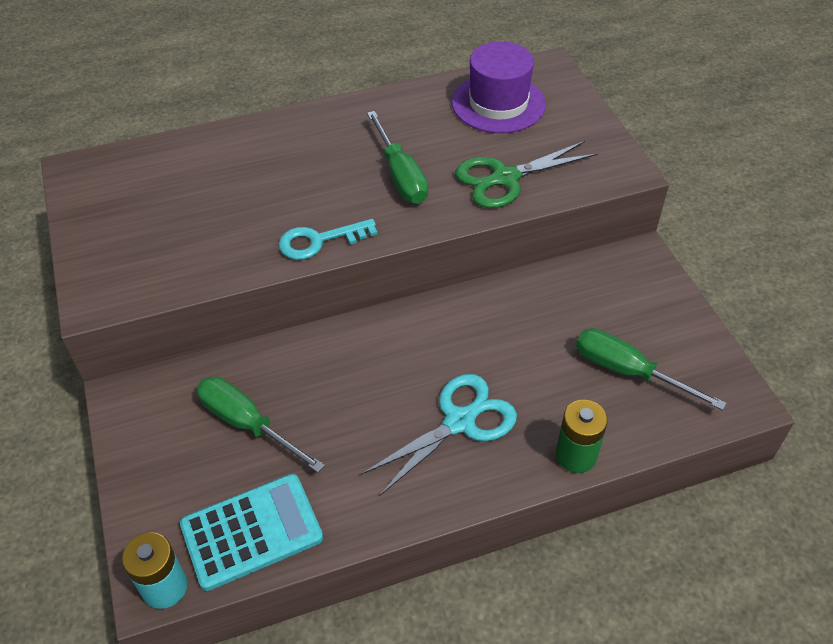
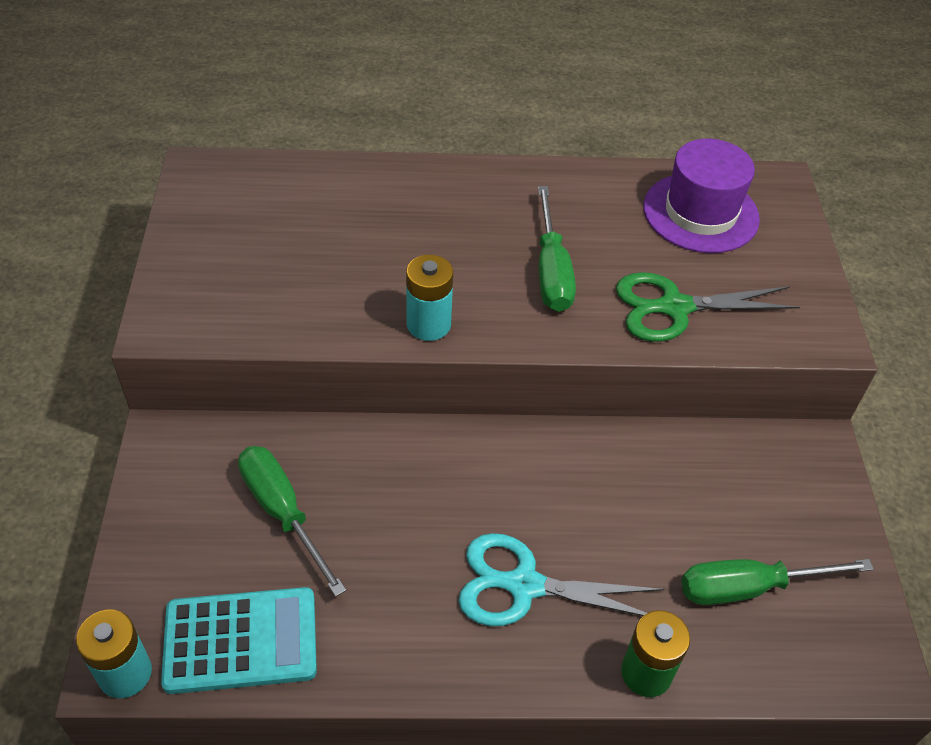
camera: 15 degrees right, 0 degrees up
(319, 241) = (428, 324): turquoise key -> turquoise battery
(460, 421) = (523, 585): turquoise scissors -> turquoise scissors turned 150 degrees counterclockwise
(628, 372) = (749, 588): green screwdriver -> green screwdriver turned 60 degrees counterclockwise

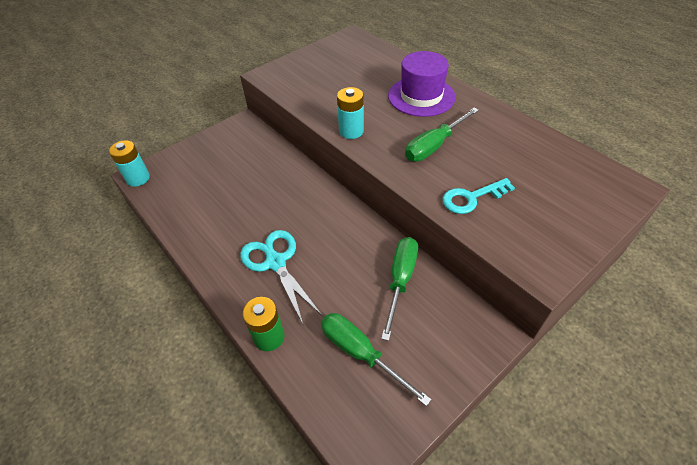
camera: 55 degrees right, 0 degrees up
(241, 641) = (174, 197): turquoise calculator -> none
(282, 512) = (240, 170): green screwdriver -> green screwdriver (400, 280)
(674, 308) = (471, 198): green scissors -> turquoise key
(700, 213) = (554, 171): purple hat -> purple hat (421, 96)

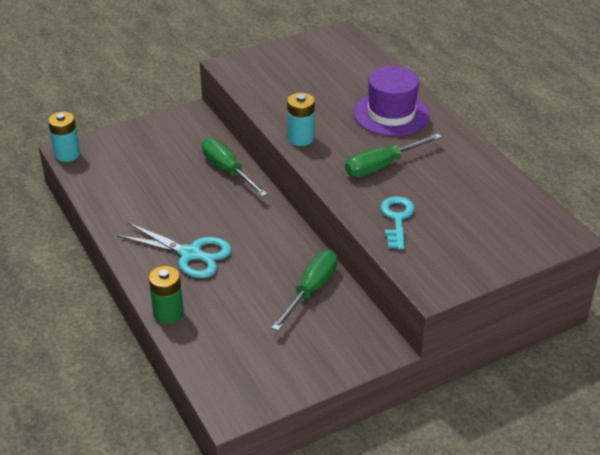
camera: 10 degrees right, 10 degrees down
(275, 262) = (191, 254): turquoise scissors -> turquoise scissors turned 135 degrees clockwise
(360, 353) = (250, 340): green screwdriver -> green screwdriver (228, 170)
(471, 198) = (397, 219): turquoise key -> turquoise key turned 105 degrees clockwise

